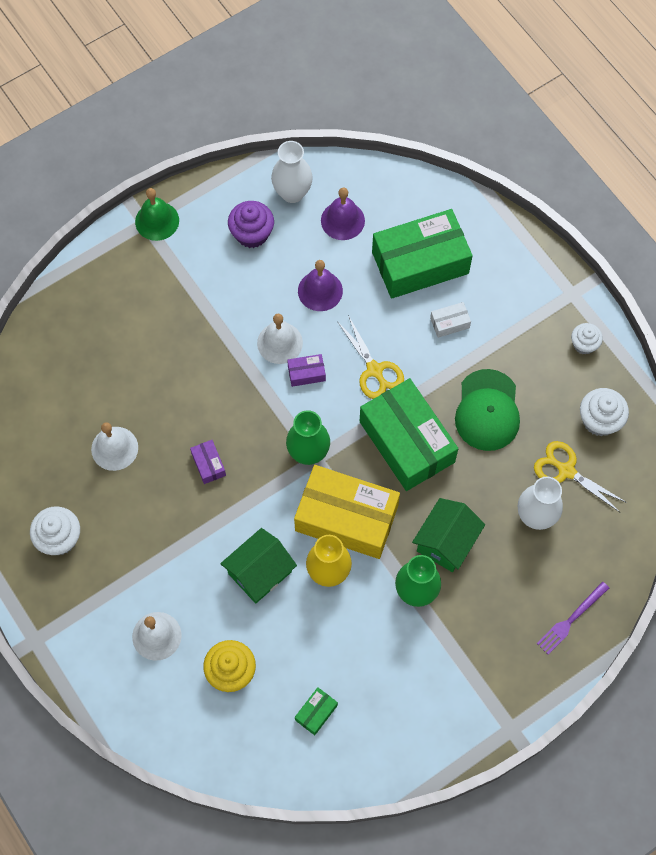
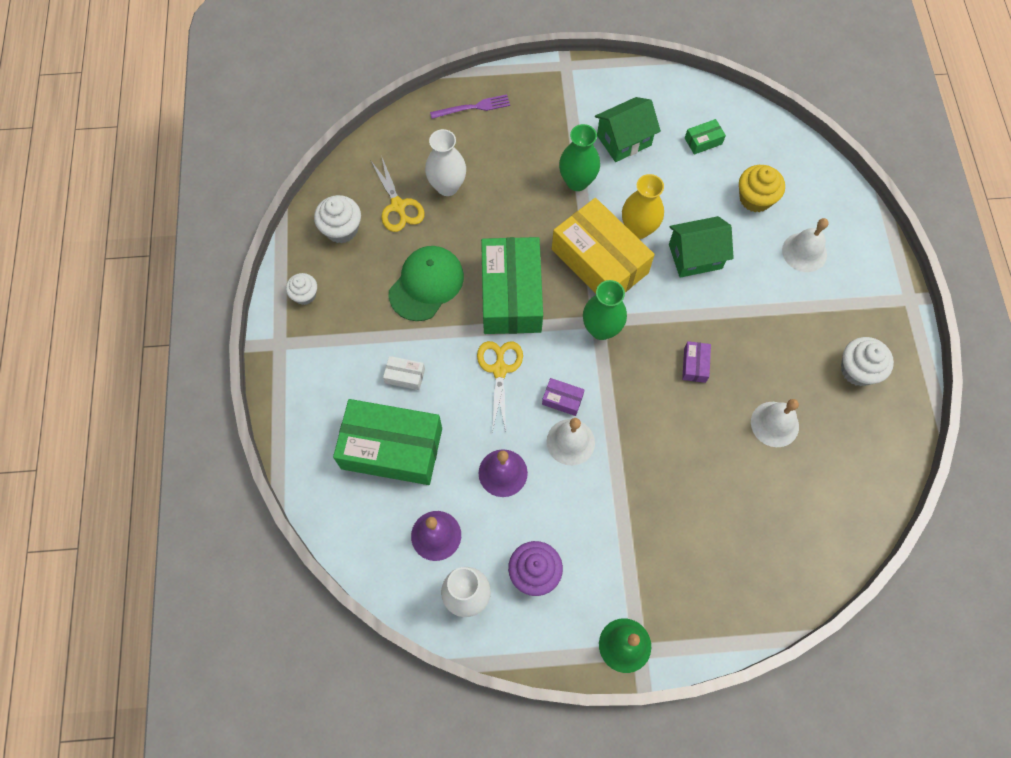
camera: 150 degrees left, 0 degrees up
(446, 542) = (530, 204): green house -> green house (624, 140)

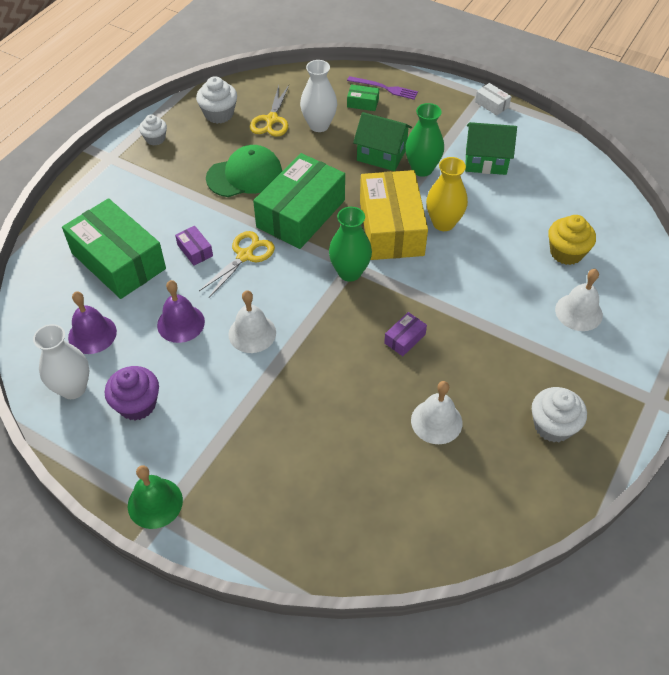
camera: 35 degrees right, 15 degrees down
(405, 376) = (173, 222): white box -> white box (492, 104)
(562, 399) = (273, 301): purple box -> purple box (195, 250)
(695, 256) = (475, 265): green house -> green house (381, 155)
(703, 141) = (554, 192): green box -> green box (362, 103)

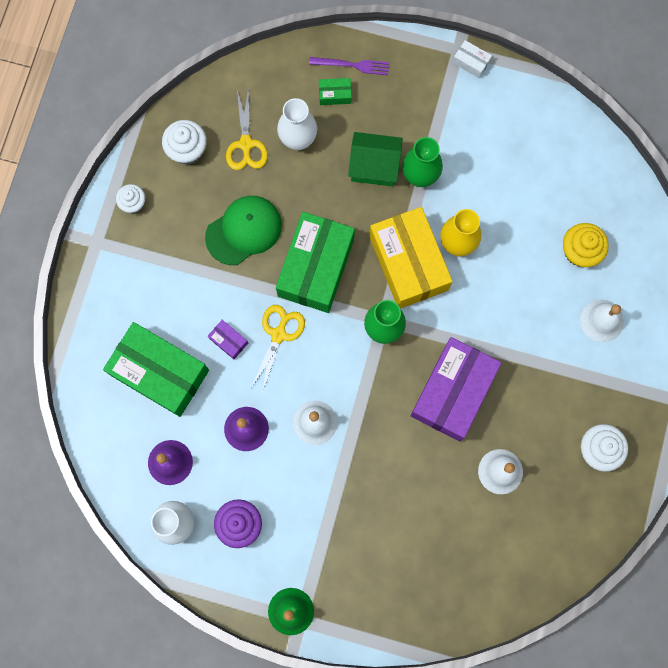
camera: 15 degrees left, 25 degrees up
(404, 339) = (453, 392): purple box -> purple box, size x2.48
(486, 161) = (481, 148): green house -> none

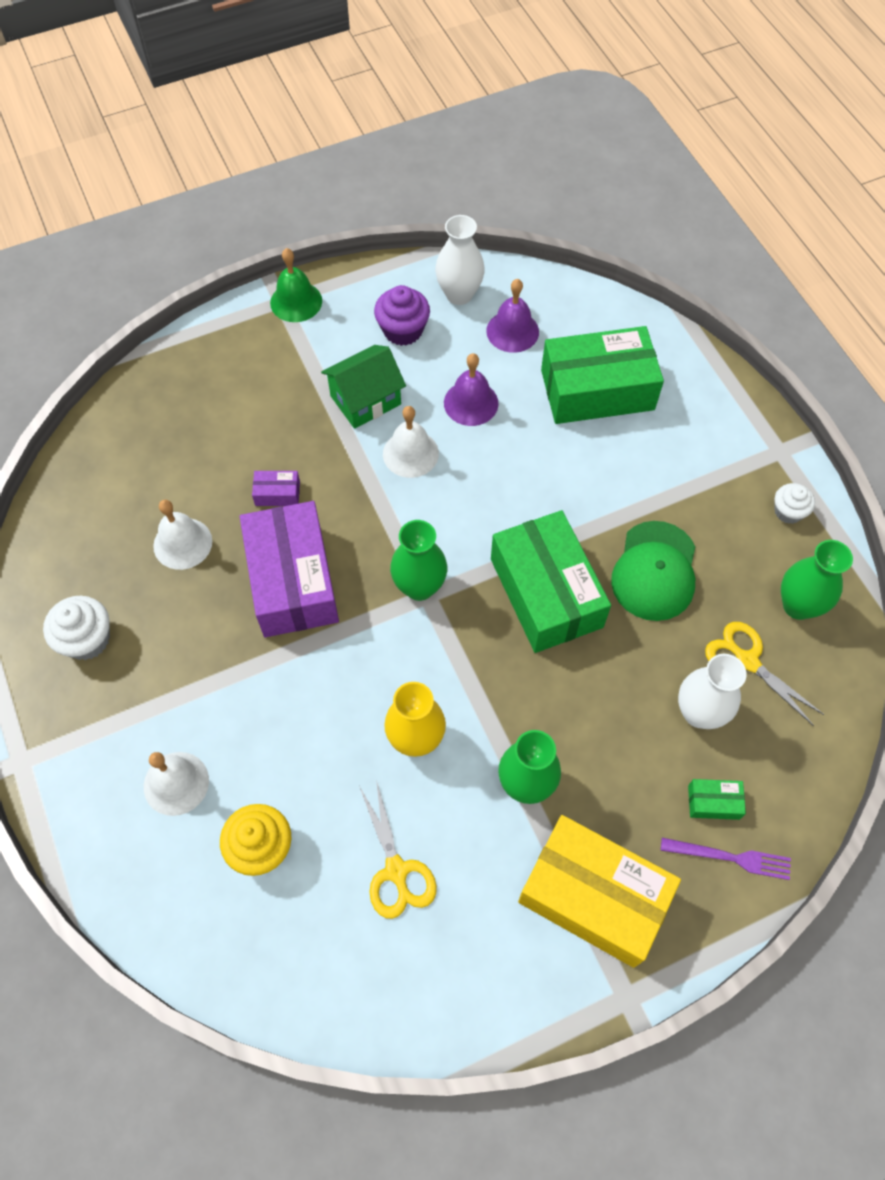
camera: 140 degrees right, 15 degrees down
(187, 150) = (798, 605): white cupcake -> green vase
(228, 341) = (563, 461): purple box -> purple box (277, 493)
(278, 335) = (520, 502): yellow scissors -> yellow scissors (396, 870)
(335, 94) = (713, 802): green box -> green box turned 45 degrees clockwise
(352, 65) = (730, 858): purple fork -> purple fork turned 135 degrees counterclockwise
(374, 166) = (588, 752): green house -> green house (365, 400)
(408, 263) = (452, 674): yellow box -> yellow box (593, 896)
(471, 62) = (595, 993): white box -> none

